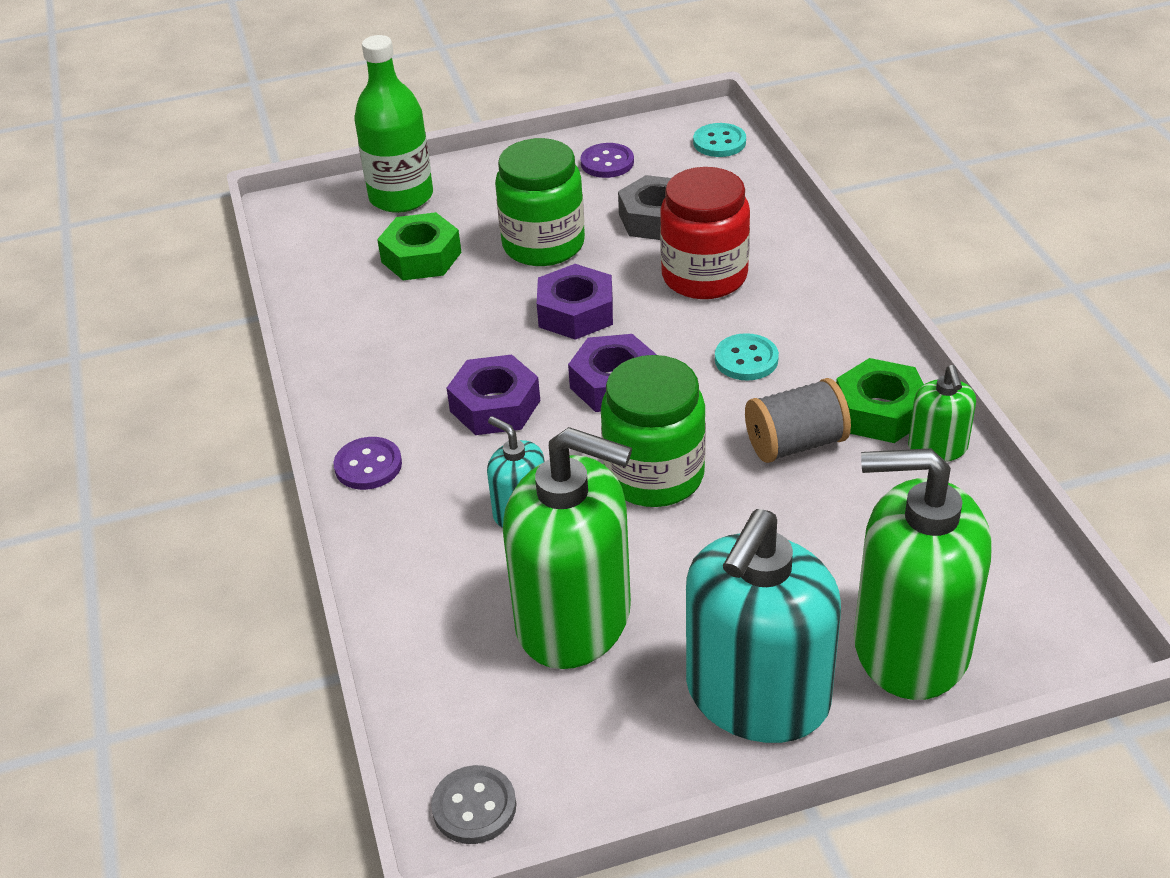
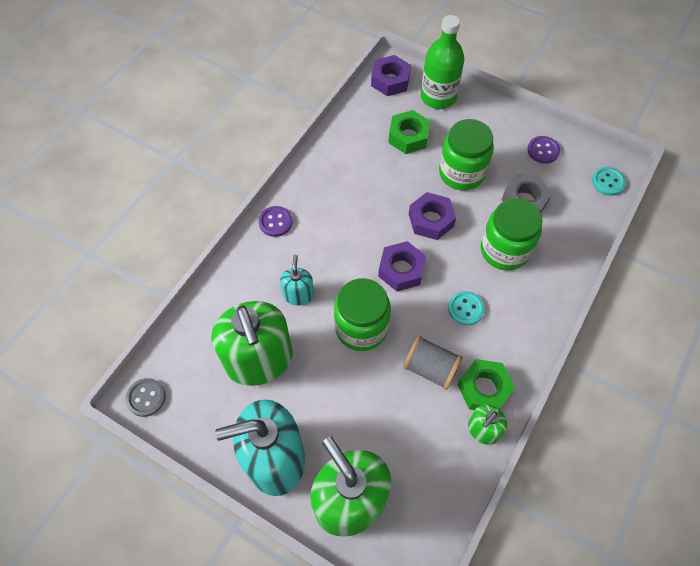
camera: 45 degrees right, 20 degrees up
(495, 406) = (347, 237): purple nut -> purple nut (390, 80)
(704, 276) = (504, 250): red jar -> green jar

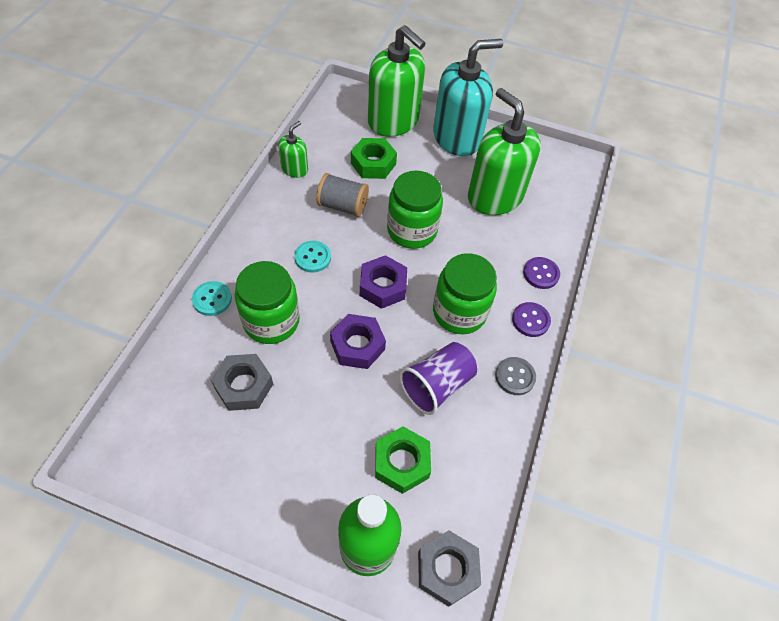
camera: 165 degrees right, 5 degrees down
(146, 398) = (573, 163): grey button -> grey button (515, 377)
(298, 294) = (479, 251): turquoise soap dispenser -> none
(371, 182) = (436, 385): none -> purple cup
(390, 80) = (447, 570): purple nut -> grey nut
(461, 173) = (324, 415): green jar -> green jar (459, 312)
(484, 389) = (294, 196): green nut -> green nut (373, 164)
(543, 150) = (211, 468): purple button -> purple button (541, 274)
(607, 182) = (128, 429): turquoise button -> turquoise button (212, 299)

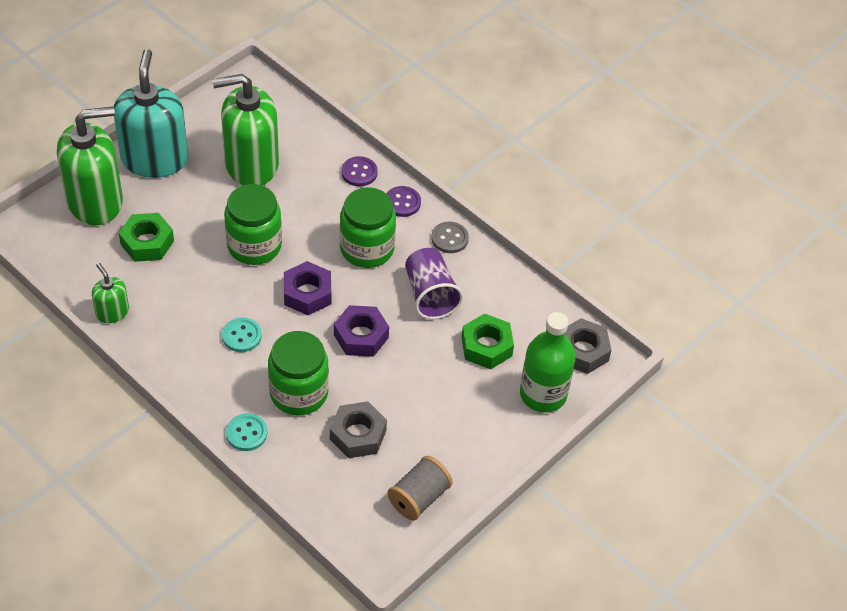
camera: 65 degrees left, 5 degrees down
(342, 206) = (189, 289): grey spool -> grey spool (419, 498)

